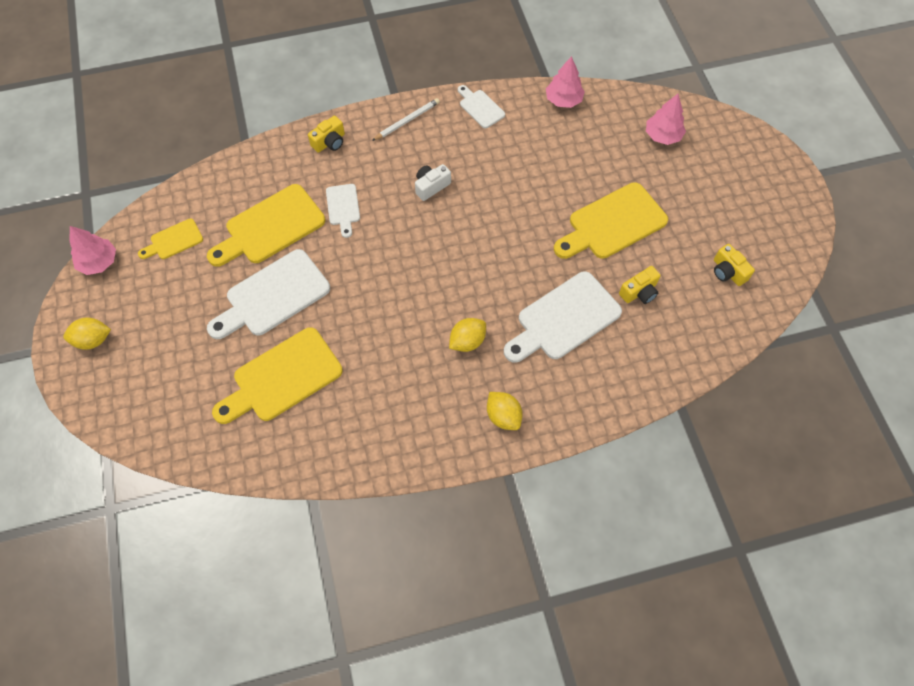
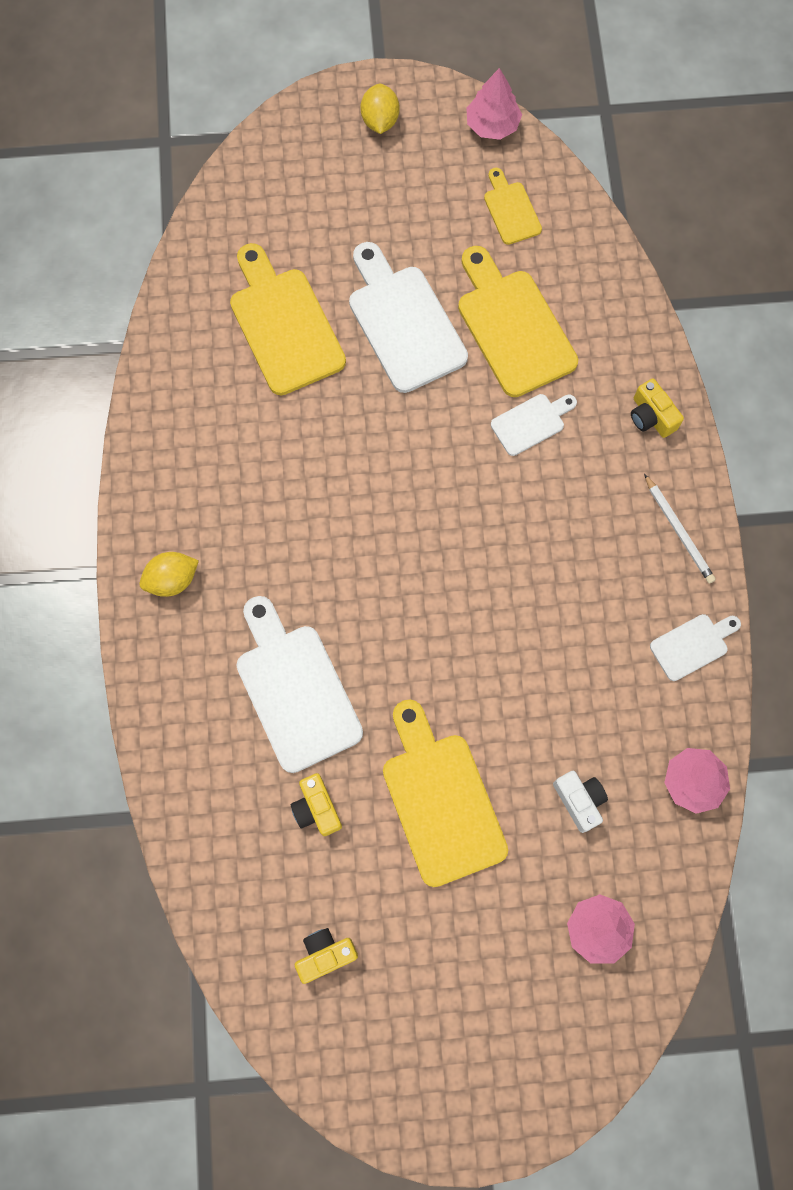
camera: 100 degrees right, 10 degrees up
(343, 207) = (531, 423): white cutting board -> white cutting board turned 150 degrees clockwise
(431, 186) = (549, 547): white camera -> white camera (579, 800)
(467, 341) = (288, 554): yellow lemon -> none

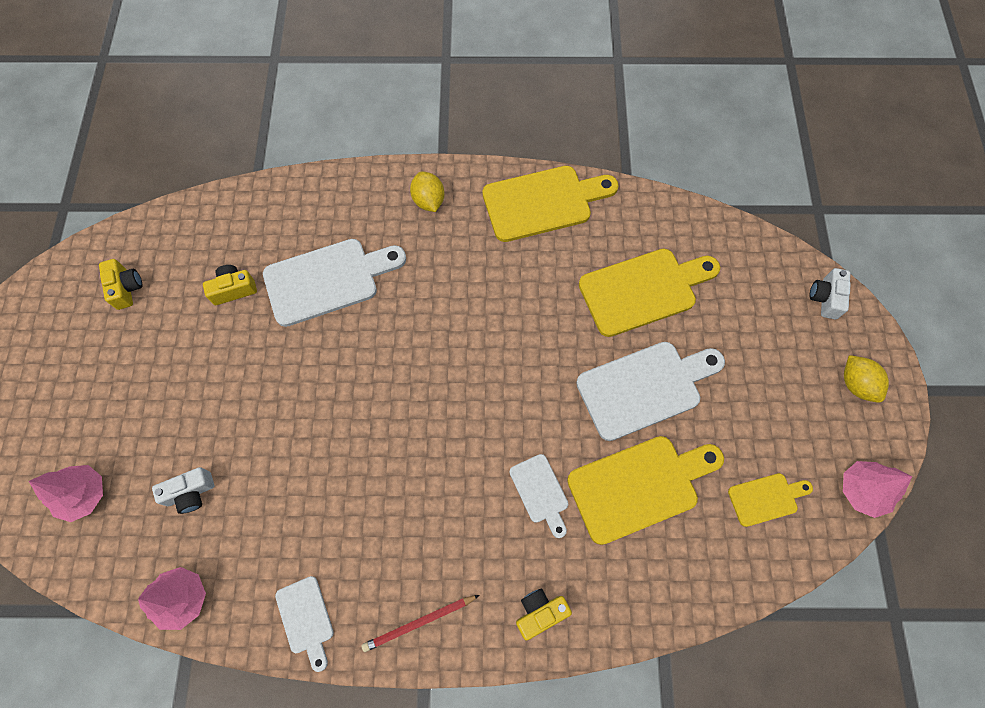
camera: 95 degrees right, 5 degrees down
(281, 141) = (825, 298): none -> white camera
(380, 121) = (856, 384): yellow lemon -> yellow lemon turned 60 degrees clockwise
(440, 800) = (218, 380): yellow cutting board -> yellow cutting board (543, 202)
(678, 531) = (419, 623): white pencil -> red pencil

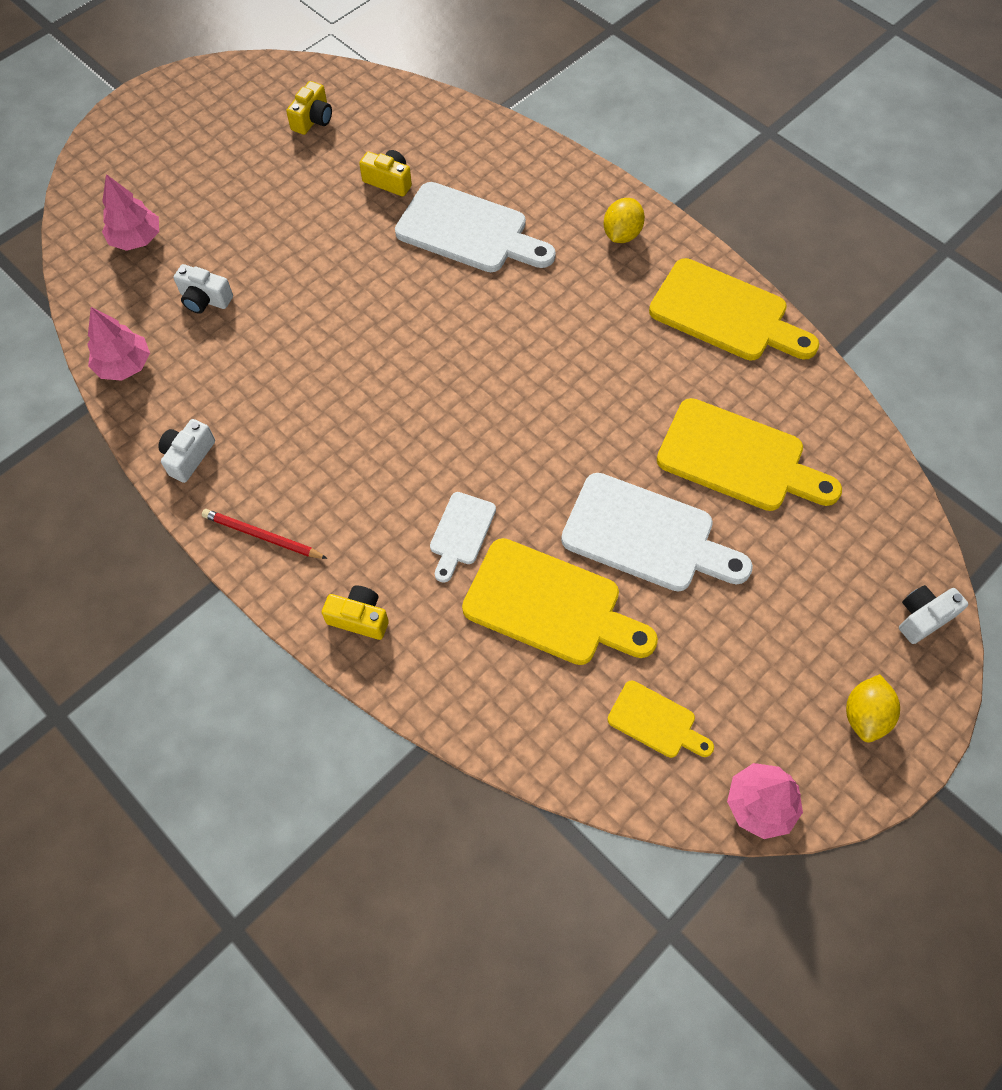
camera: 45 degrees right, 5 degrees down
(306, 619) = (188, 456): white cutting board -> white camera

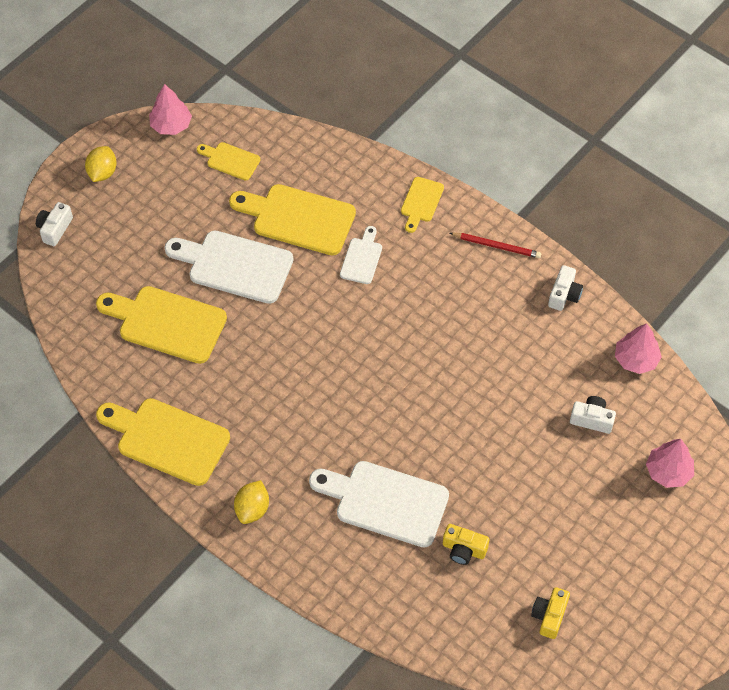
camera: 175 degrees right, 5 degrees down
(359, 618) = (421, 202): yellow camera -> yellow cutting board
(923, 617) = (55, 229): white camera -> white camera turned 150 degrees clockwise

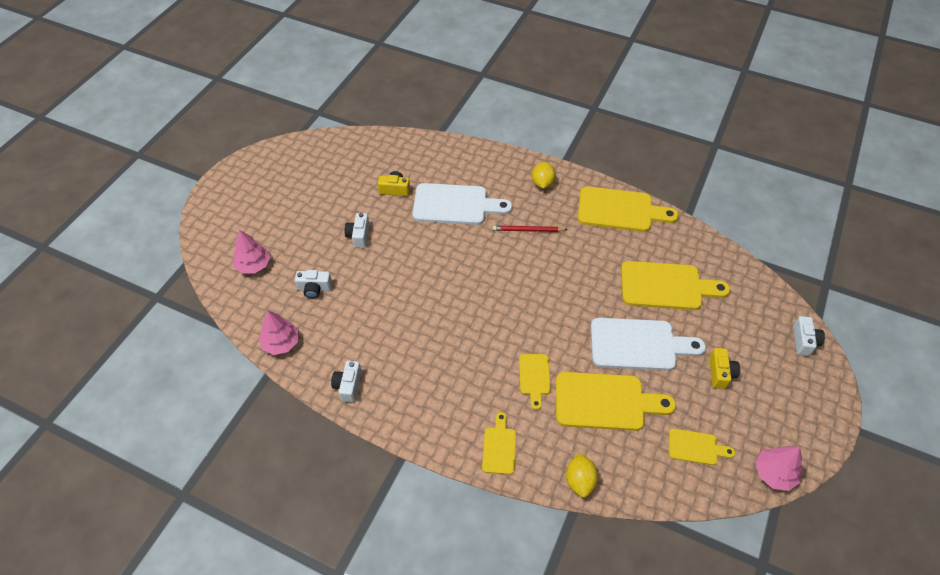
camera: 165 degrees right, 5 degrees down
(102, 173) = (802, 404): yellow lemon -> yellow lemon (579, 480)
(362, 258) = (534, 377): white cutting board -> yellow cutting board
(496, 246) = (417, 418): red pencil -> red pencil (528, 230)
(526, 484) = (359, 235): none -> white camera
(549, 616) = (332, 166): yellow camera -> yellow camera (720, 373)

